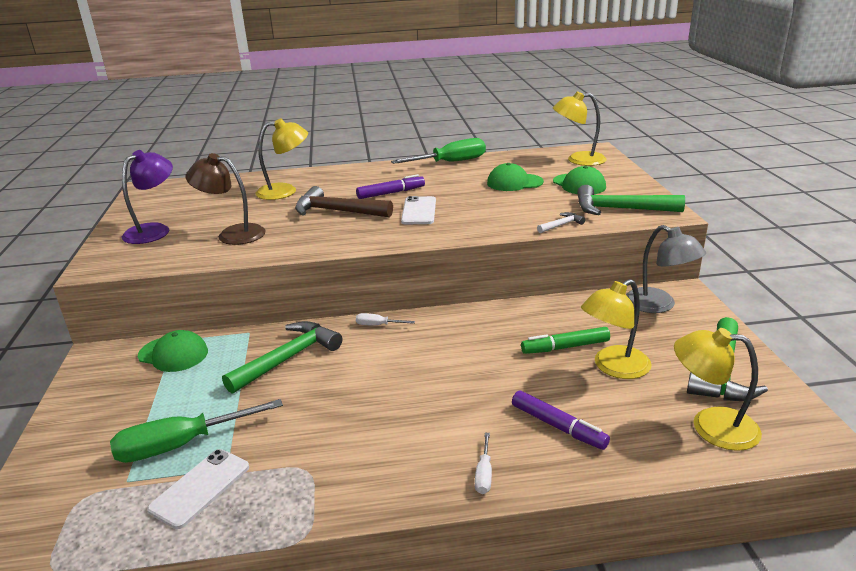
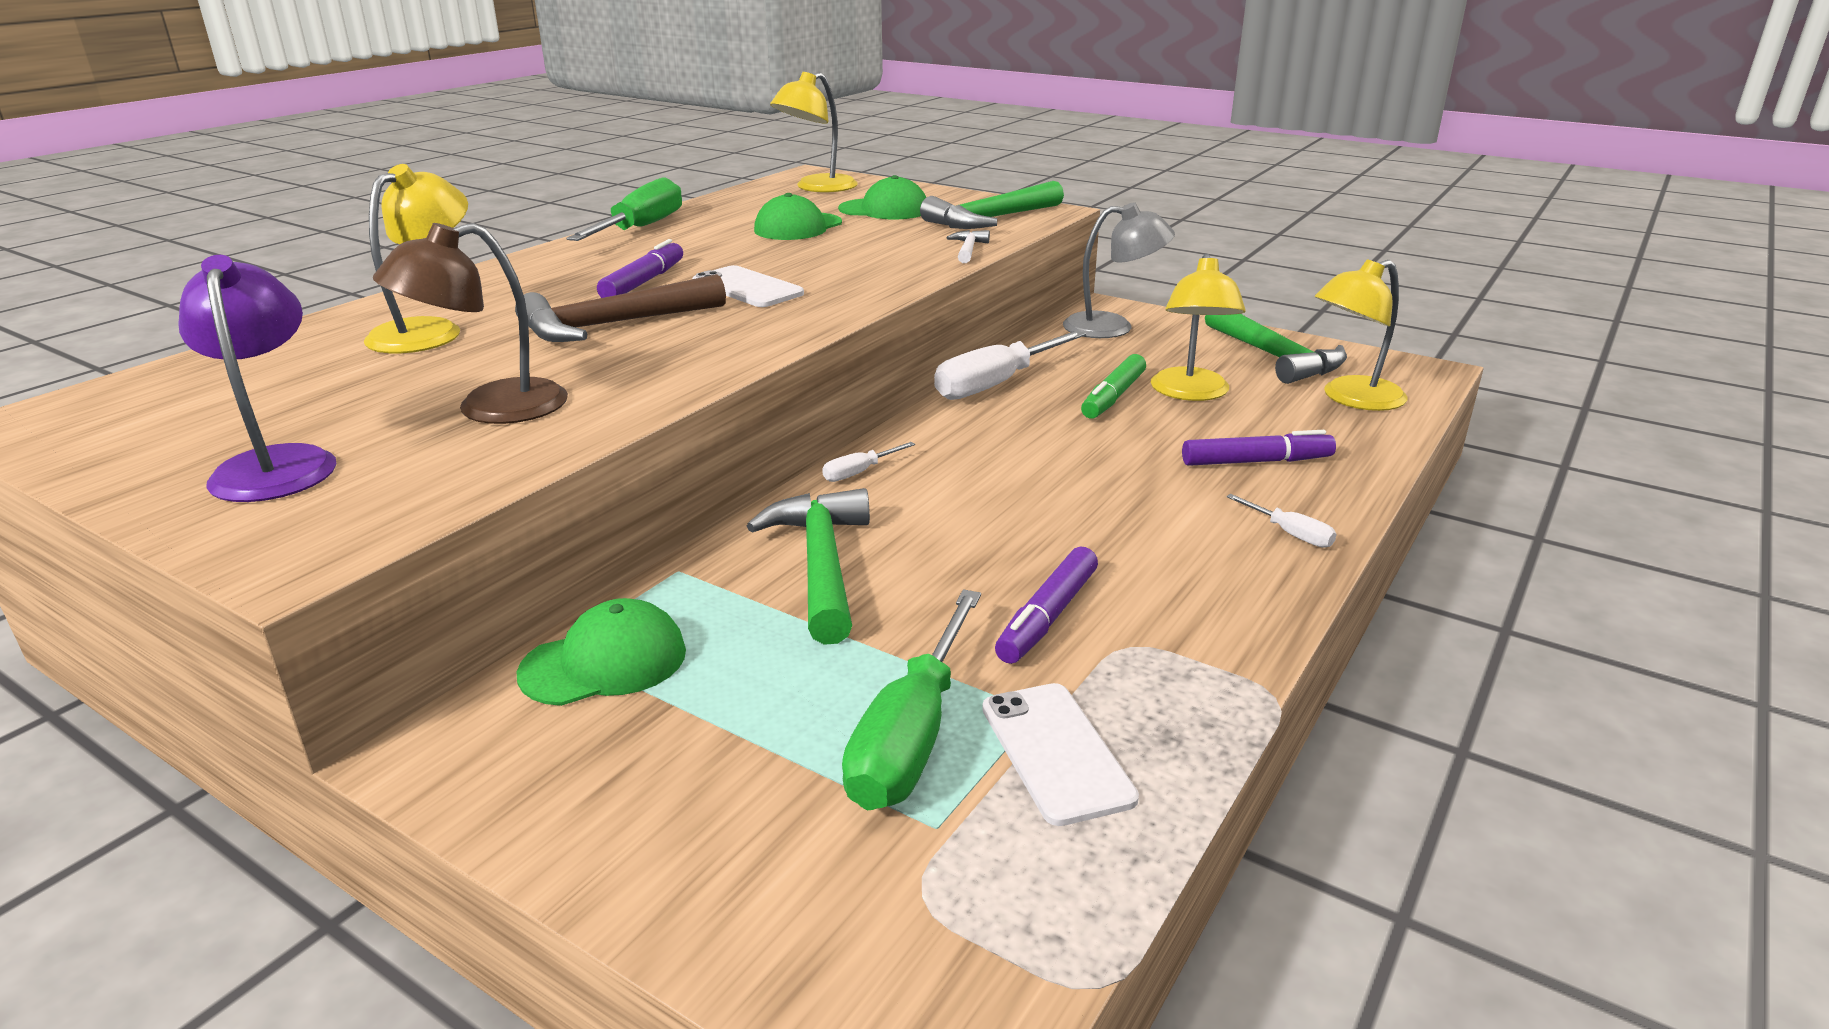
camera: 50 degrees left, 0 degrees up
(307, 434) = (1047, 617): none -> purple marker
(523, 310) = (996, 384): none -> white screwdriver

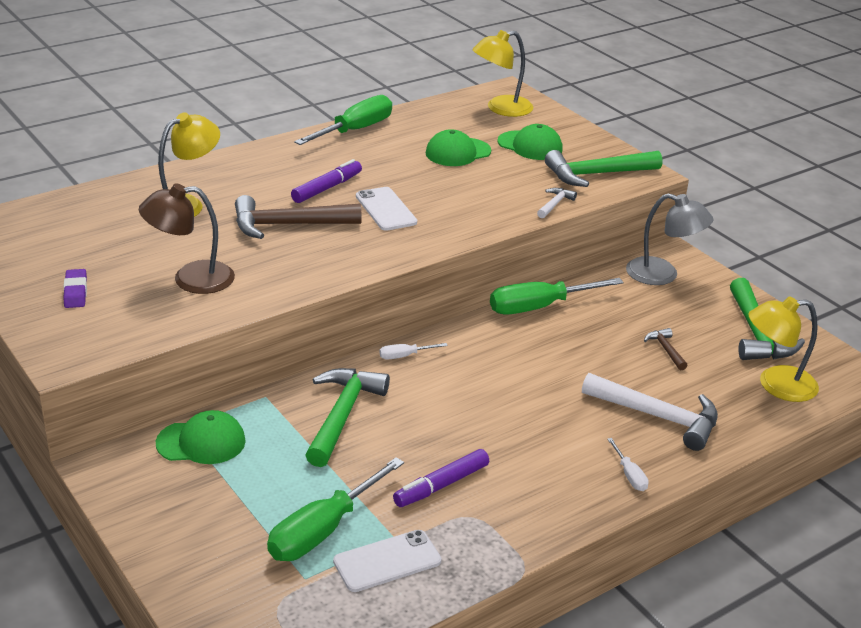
camera: 20 degrees right, 5 degrees up
(277, 464) = (75, 292): purple lamp -> purple eraser
(996, 384) = (540, 307): white screwdriver -> green screwdriver
(1056, 752) = (387, 561): white phone -> white phone turned 60 degrees clockwise
(1113, 397) = (609, 339): green marker -> none
(1190, 393) = (666, 349): yellow lamp -> brown hammer
(1256, 461) = (658, 417): purple marker -> white hammer

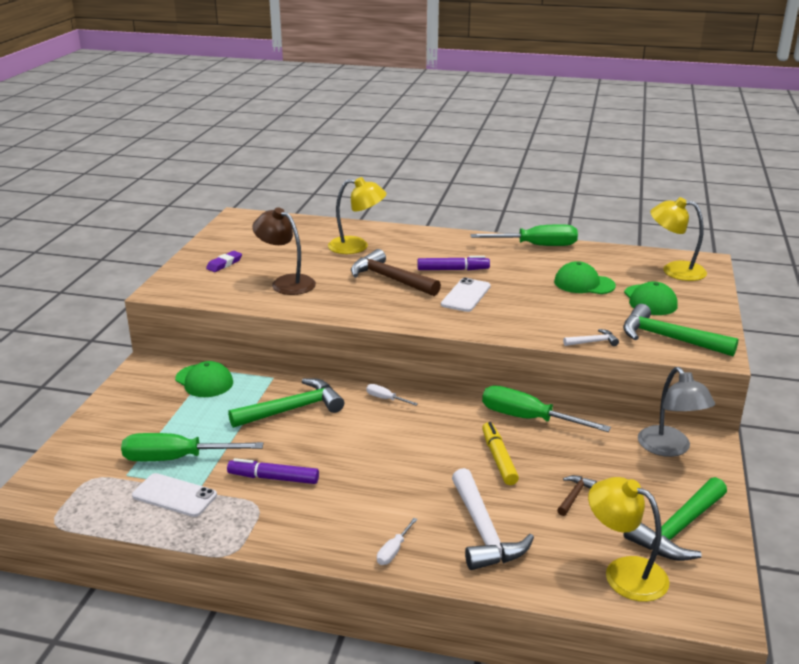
camera: 50 degrees right, 5 degrees down
(574, 353) = (498, 459): none -> yellow marker

